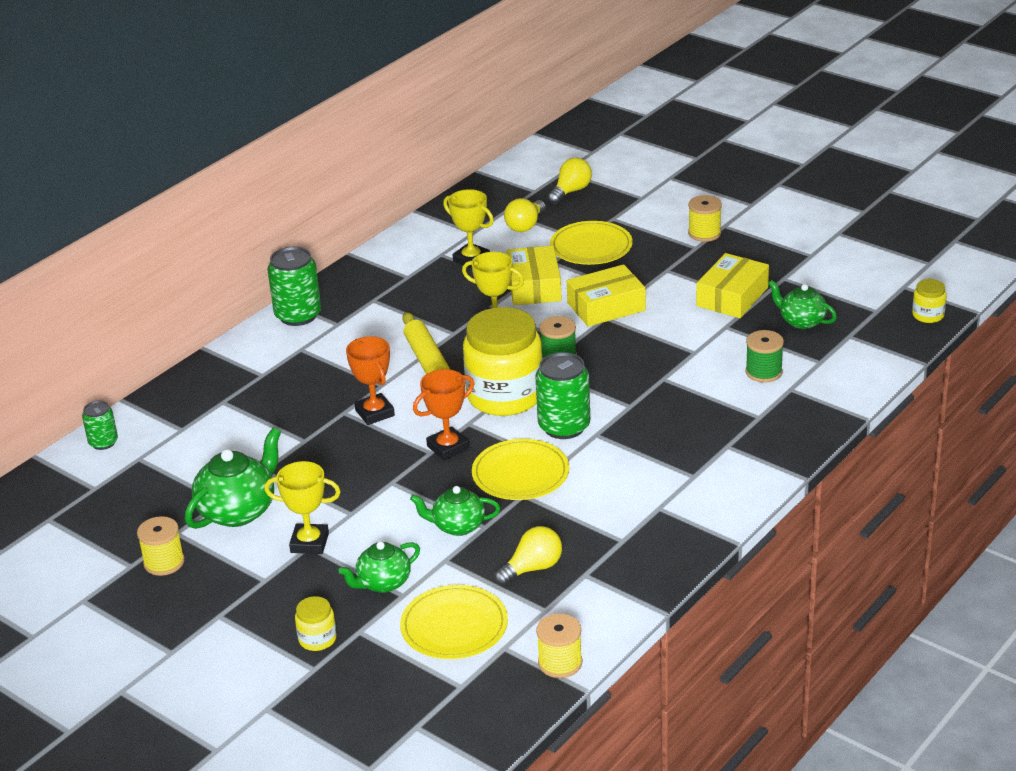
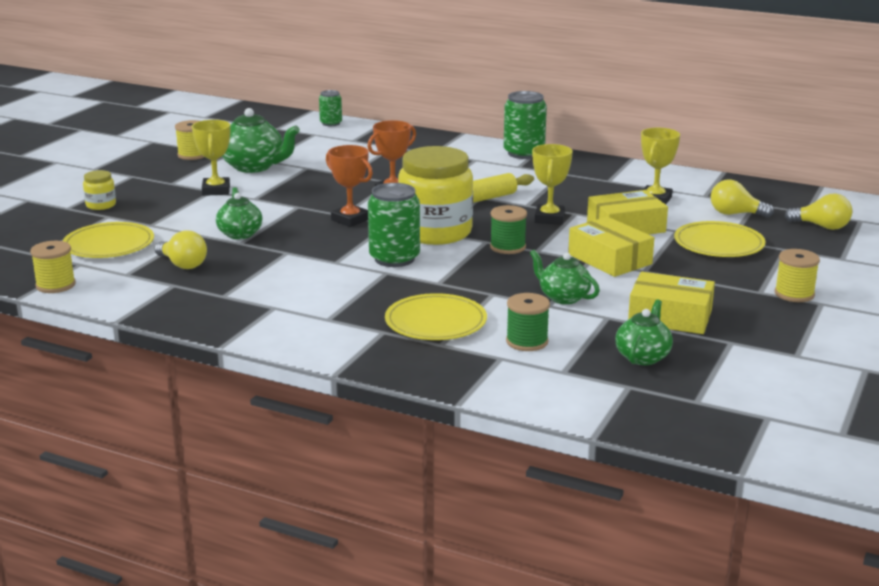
camera: 75 degrees right, 10 degrees down
(383, 583) = (165, 217): green teapot -> green teapot (563, 297)
(520, 474) = (317, 248): yellow plate -> yellow plate (435, 322)
(928, 315) = (708, 436): yellow jar -> none

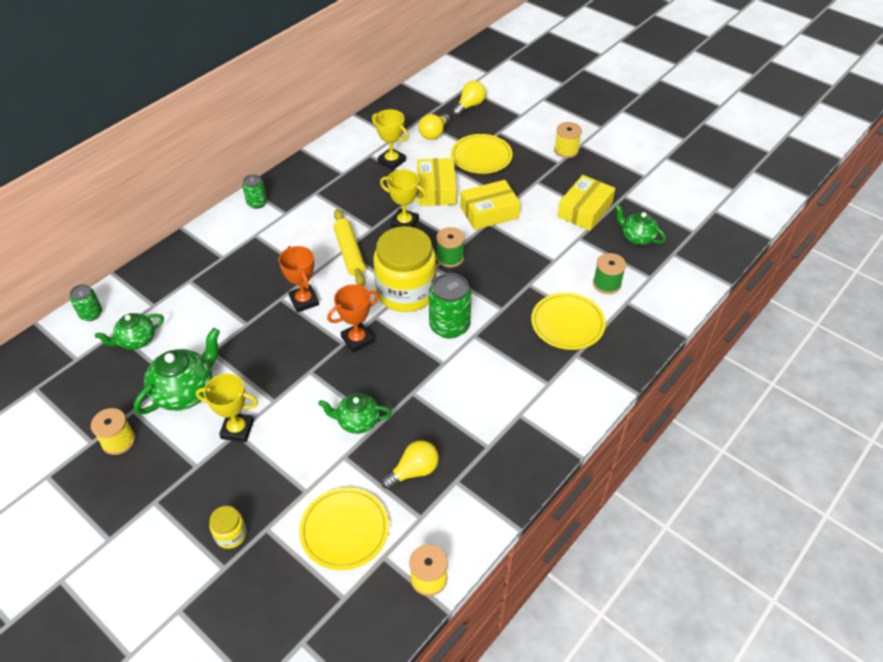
camera: 75 degrees left, 25 degrees up
(524, 153) = (257, 203): green can -> green can, size x0.58
(563, 297) = (544, 250): green teapot -> green teapot (136, 340)

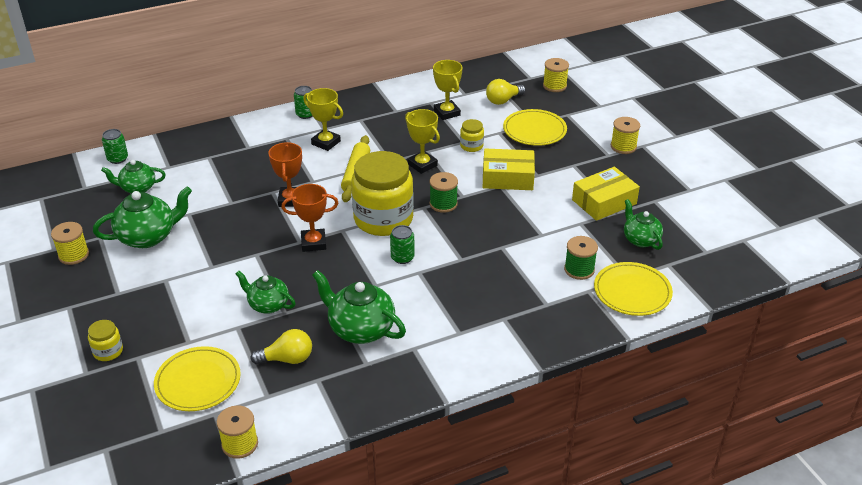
camera: 25 degrees right, 10 degrees down
(237, 429) = (167, 278): yellow trophy -> yellow trophy (326, 143)
(436, 189) = (471, 146): yellow box -> yellow jar
(449, 326) = (402, 257): green can -> green can, size x0.58
(460, 413) = (360, 329): none -> green teapot
(470, 106) = (554, 86): yellow light bulb -> yellow spool
(567, 323) = (515, 290): yellow plate -> yellow plate (632, 292)

